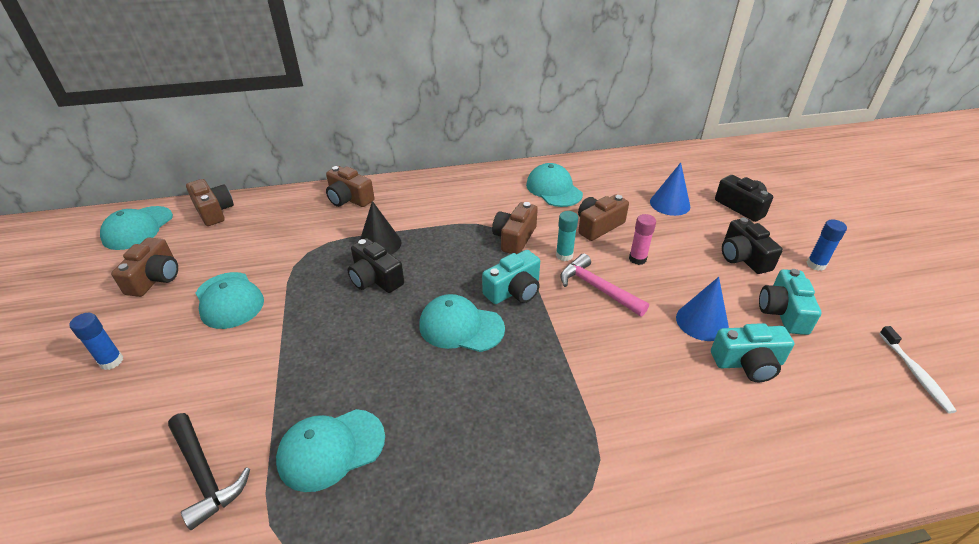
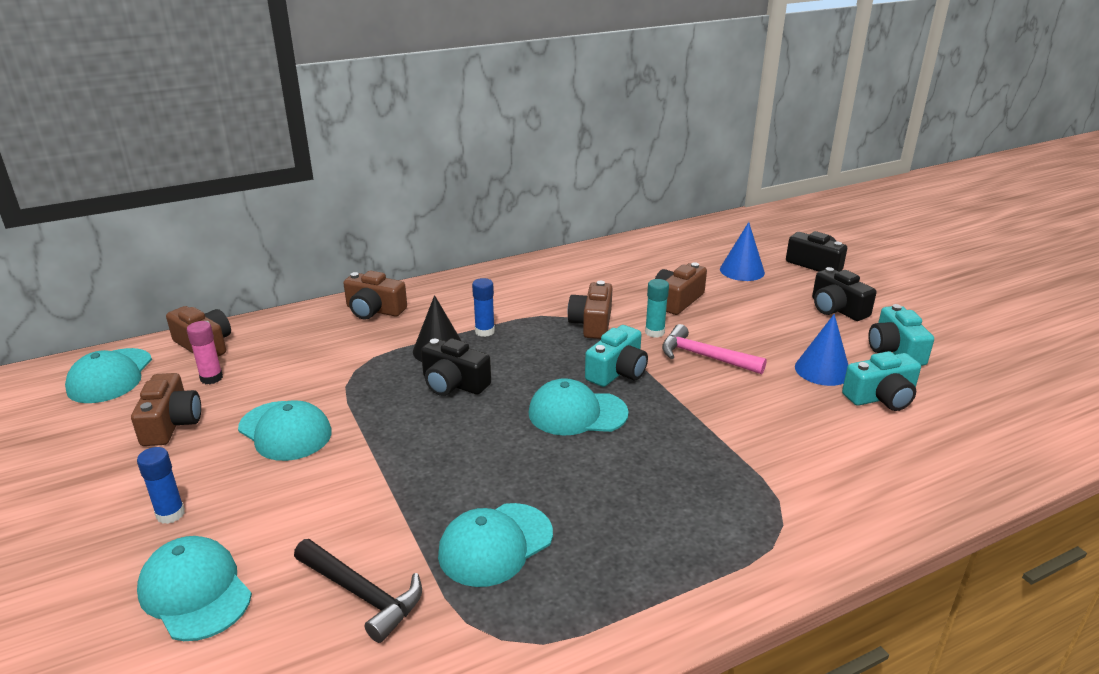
camera: 15 degrees left, 10 degrees down
(554, 189) = (611, 272): turquoise cap -> turquoise cap (195, 591)
(637, 259) = (733, 325): pink glue stick -> pink glue stick (211, 378)
(816, 265) = (908, 306): blue glue stick -> blue glue stick (485, 331)
(915, 373) = (1030, 381): white toothbrush -> none

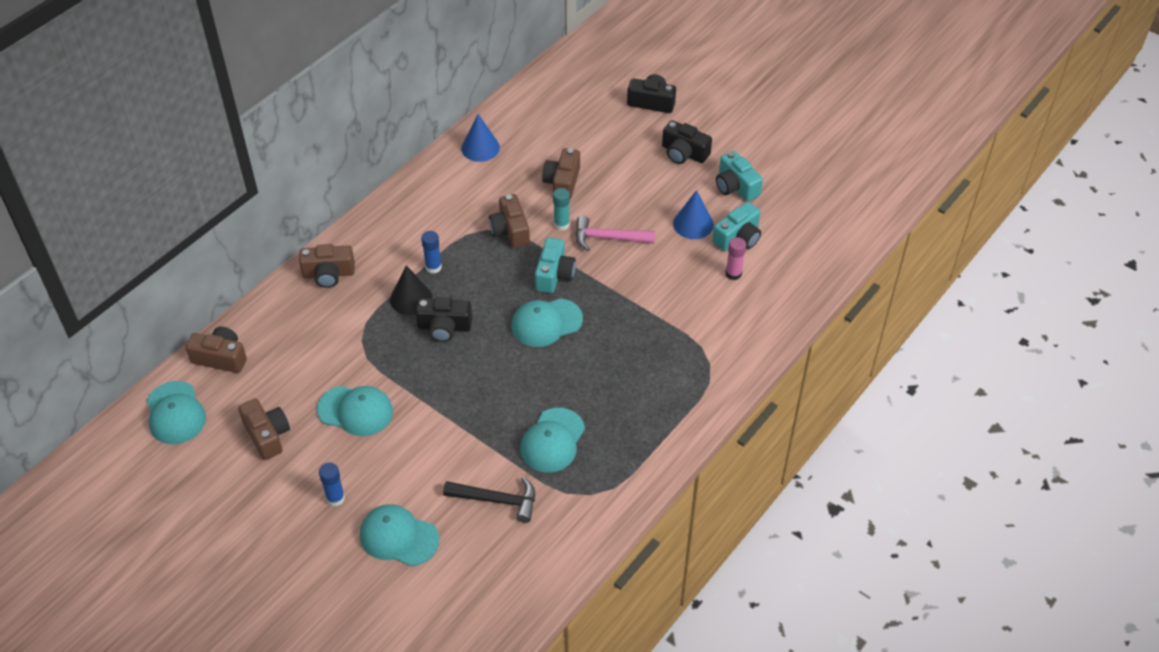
camera: 25 degrees left, 20 degrees up
(211, 378) = (258, 386): pink glue stick -> pink glue stick (733, 274)
(742, 270) = (597, 128): blue cone -> blue cone (480, 148)

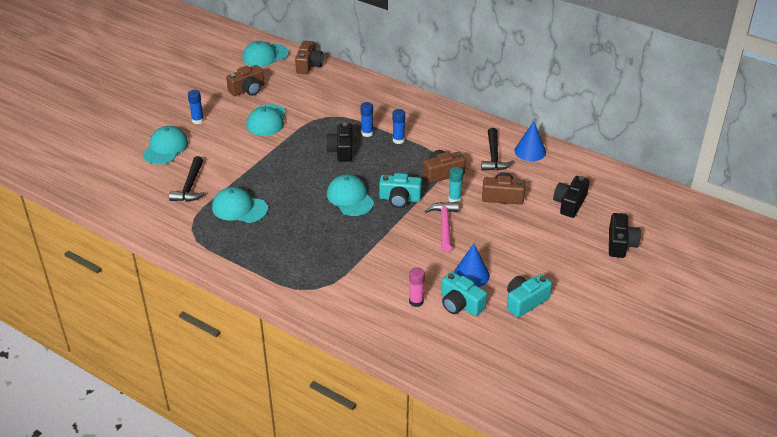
camera: 85 degrees right, 10 degrees down
(328, 274) = (385, 96): brown camera -> none
(411, 298) = (367, 133): black cone -> blue glue stick
(484, 180) = (494, 156): none -> black hammer
(684, 153) = (559, 266): black camera -> black camera (570, 203)

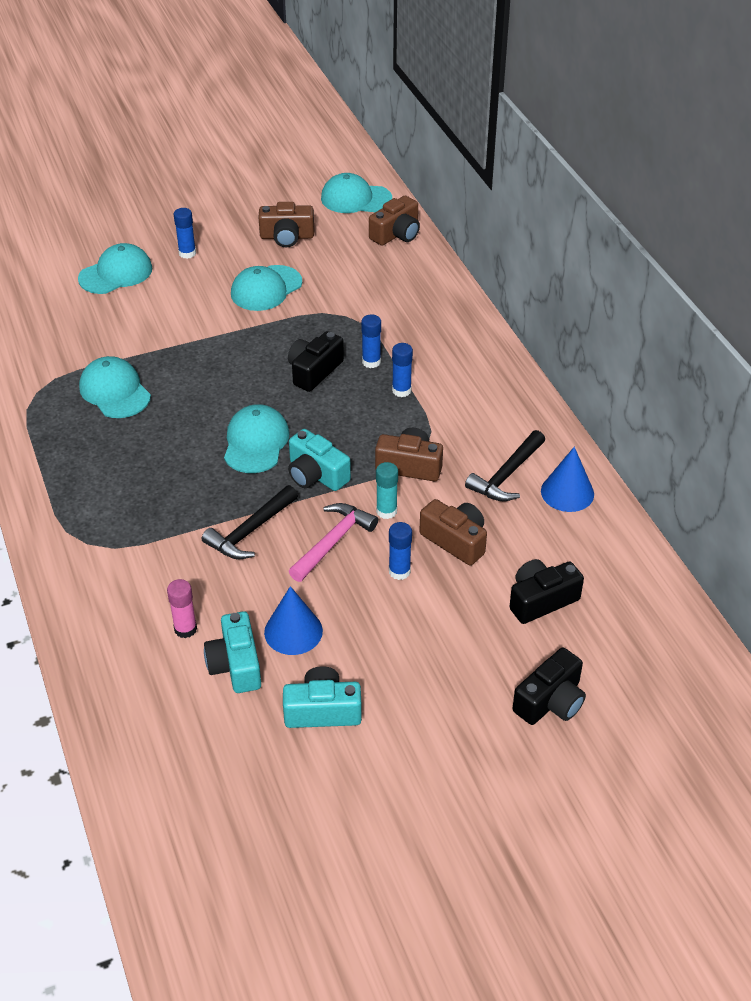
camera: 35 degrees right, 5 degrees up
(190, 186) = (91, 336): black hammer -> black hammer (250, 531)
(491, 223) = (399, 571): none -> blue glue stick

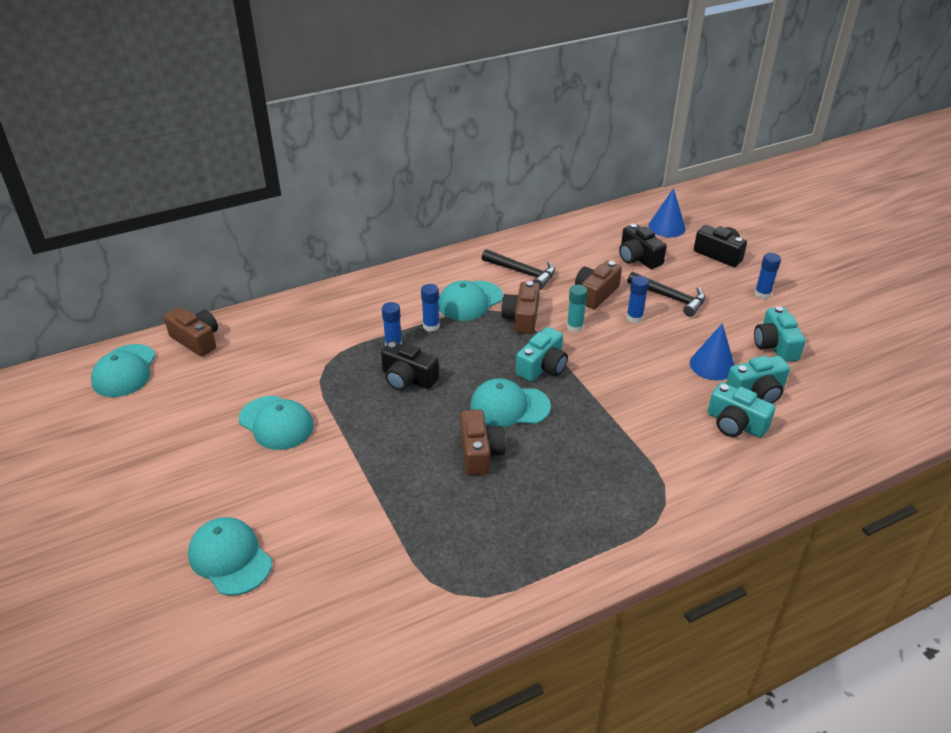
camera: 95 degrees left, 5 degrees down
(115, 391) = (448, 521): turquoise cap -> turquoise cap (470, 301)
(185, 629) = (735, 424): pink glue stick -> turquoise camera
(187, 253) = (199, 496): blue glue stick -> blue glue stick (762, 294)
(250, 531) = (618, 398): black hammer -> black hammer (670, 298)
(287, 236) = (184, 416): brown camera -> brown camera (480, 452)
(333, 542) = (615, 352): pink hammer -> none
(567, 492) = (534, 247): blue cone -> blue cone (666, 227)

